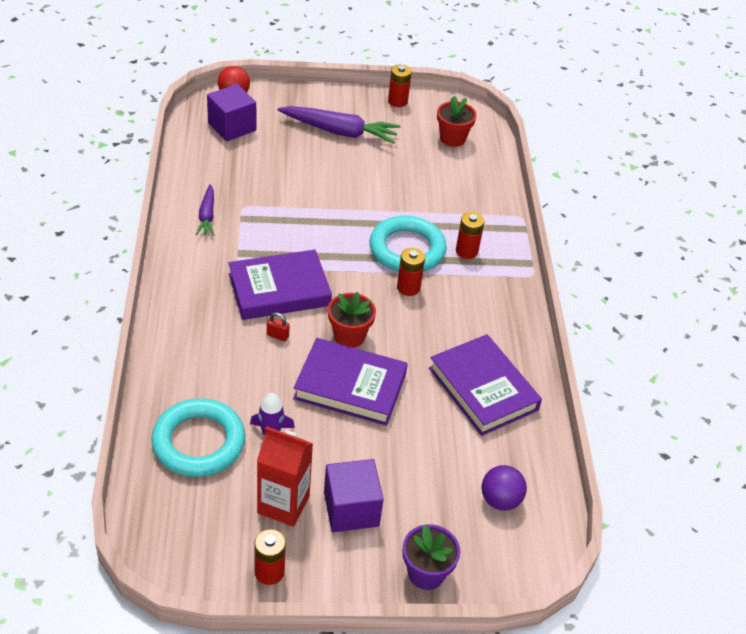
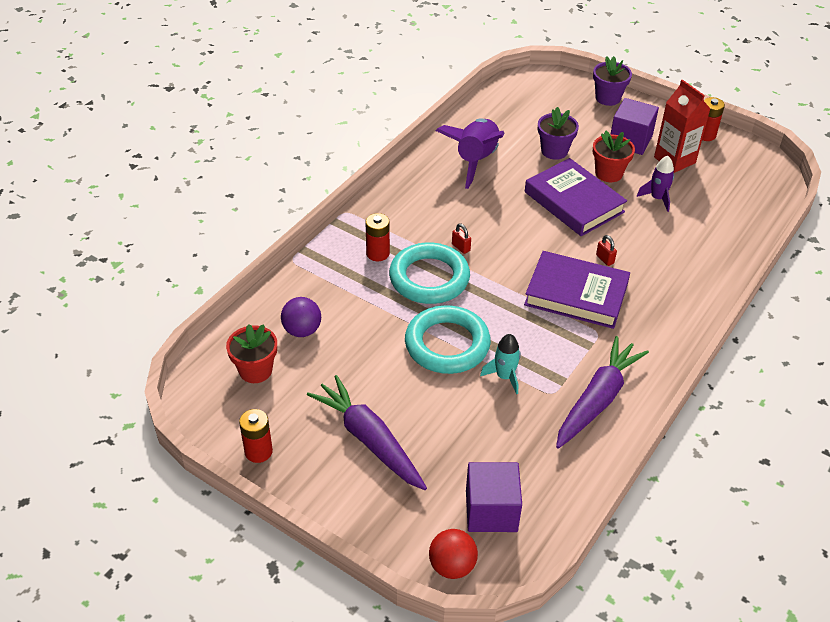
camera: 140 degrees left, 0 degrees up
(199, 442) = (714, 216): turquoise ring -> turquoise ring (447, 344)
(207, 216) = (597, 399): purple carrot -> purple carrot, size x1.79
(286, 203) = (504, 376): none -> turquoise rocket
(349, 336) = (545, 234): red flower pot -> red flower pot (608, 173)
(408, 288) = (461, 247): red battery -> red padlock
(419, 445) = (554, 151): none -> purple flower pot
(483, 389) = (475, 160): purple book -> purple rocket
(500, 500) = (529, 107): purple ball -> purple ball (302, 330)

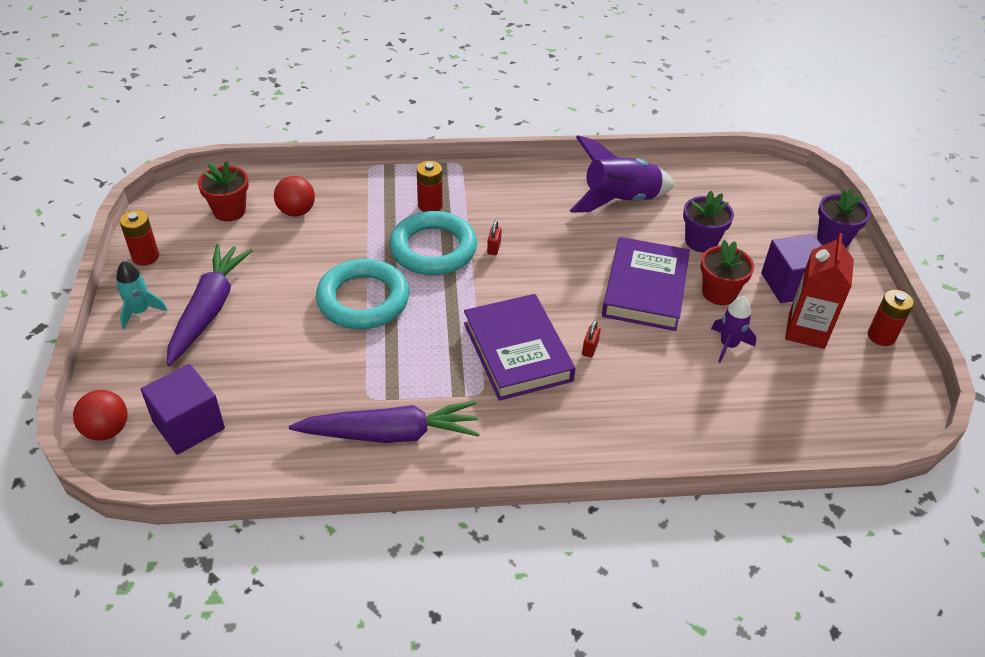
camera: 50 degrees right, 0 degrees up
(302, 330) = (296, 211): purple ball -> red ball
(504, 376) = (359, 355): turquoise rocket -> turquoise rocket (140, 311)

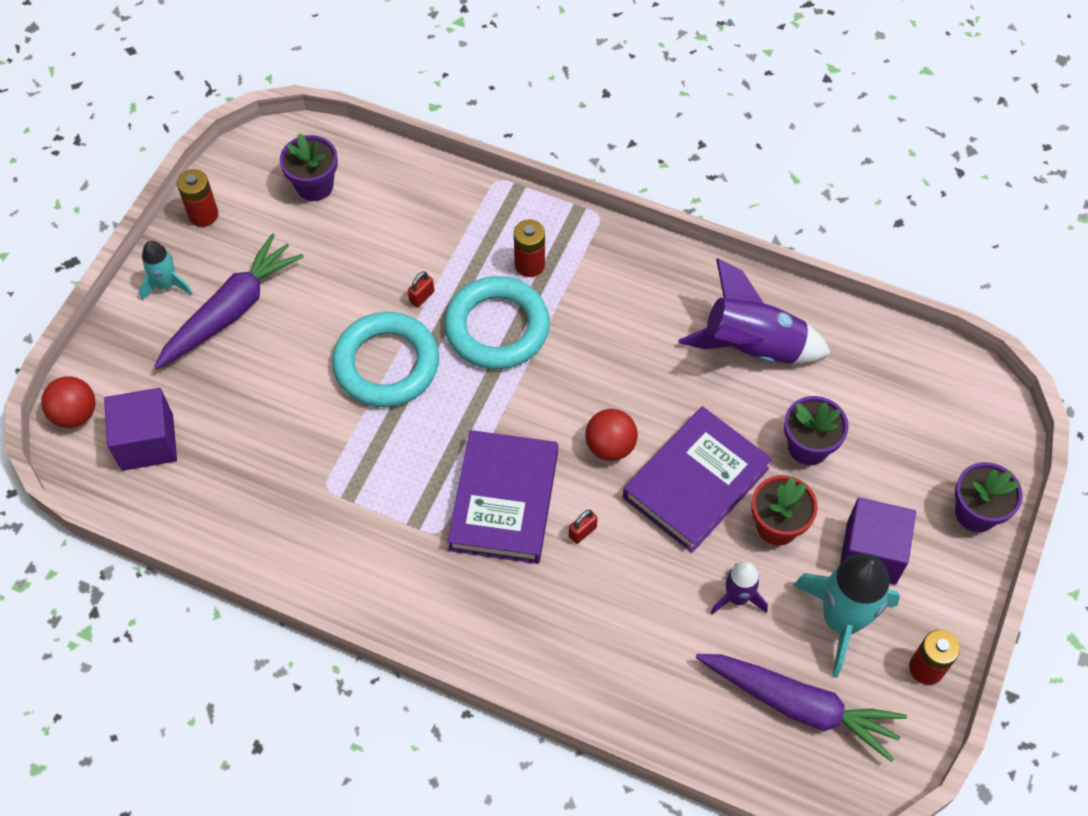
camera: 30 degrees right, 15 degrees up
(229, 211) = (314, 186): red flower pot -> purple flower pot
(296, 211) = (382, 215): red ball -> red ball (610, 446)
(390, 433) = (322, 539): purple carrot -> purple carrot (799, 706)
(494, 248) = (563, 354): red padlock -> red padlock (422, 297)
(806, 331) = (841, 620): red carton -> turquoise rocket

